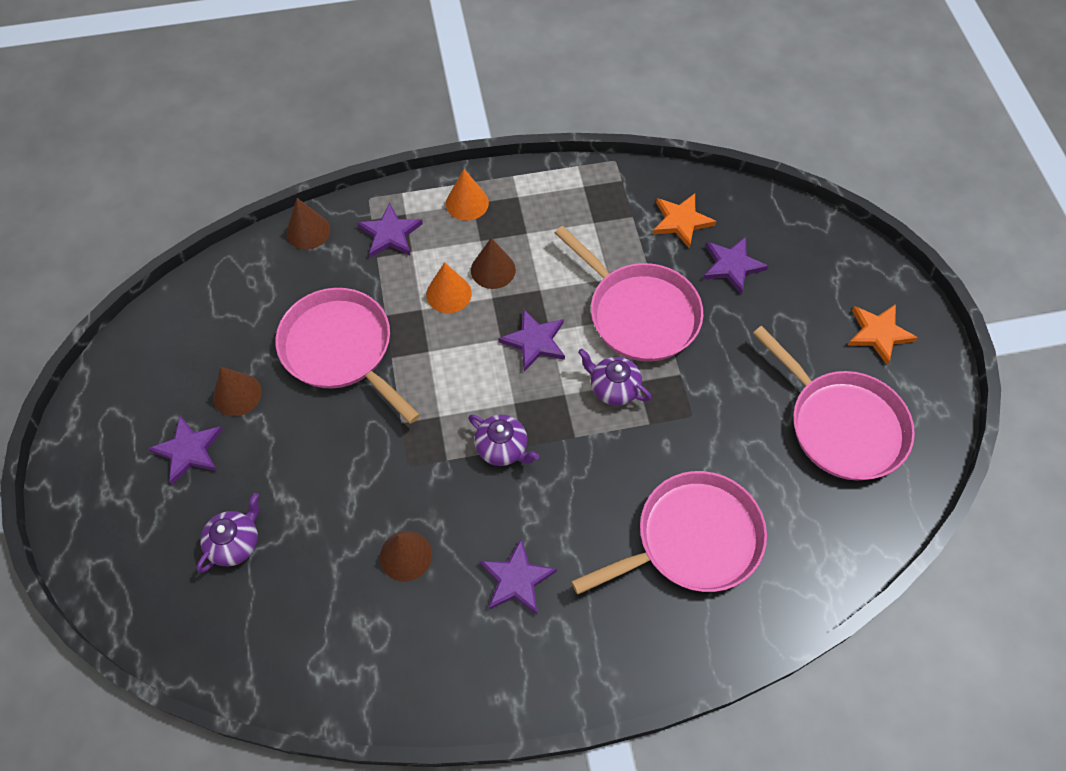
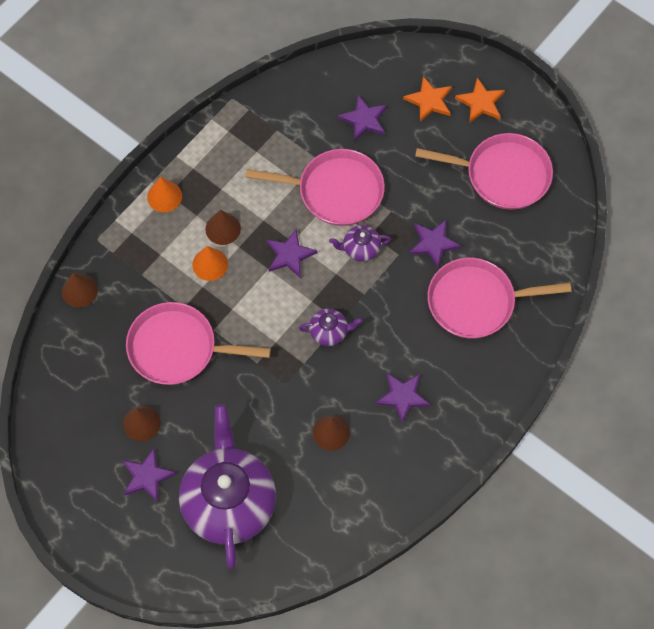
camera: 40 degrees left, 5 degrees up
(235, 543) = (229, 502): purple teapot -> purple teapot, size x2.38
(390, 234) = (135, 253): purple star -> purple star (433, 243)
(681, 221) = (309, 111): orange star -> orange star (429, 101)
(692, 539) = (476, 302): pink pan -> pink pan turned 120 degrees counterclockwise

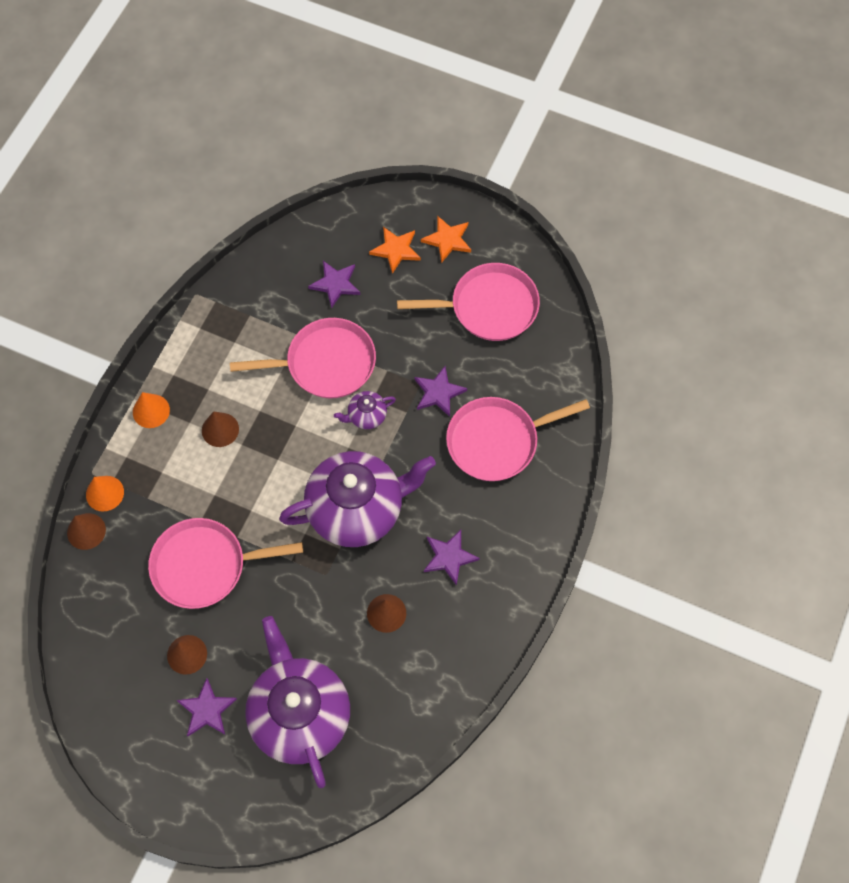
camera: 15 degrees left, 0 degrees up
(210, 264) = (216, 469): orange cone -> orange cone (104, 493)
(290, 255) = (296, 440): purple star -> none
(329, 332) = (357, 509): purple teapot -> purple teapot, size x2.38

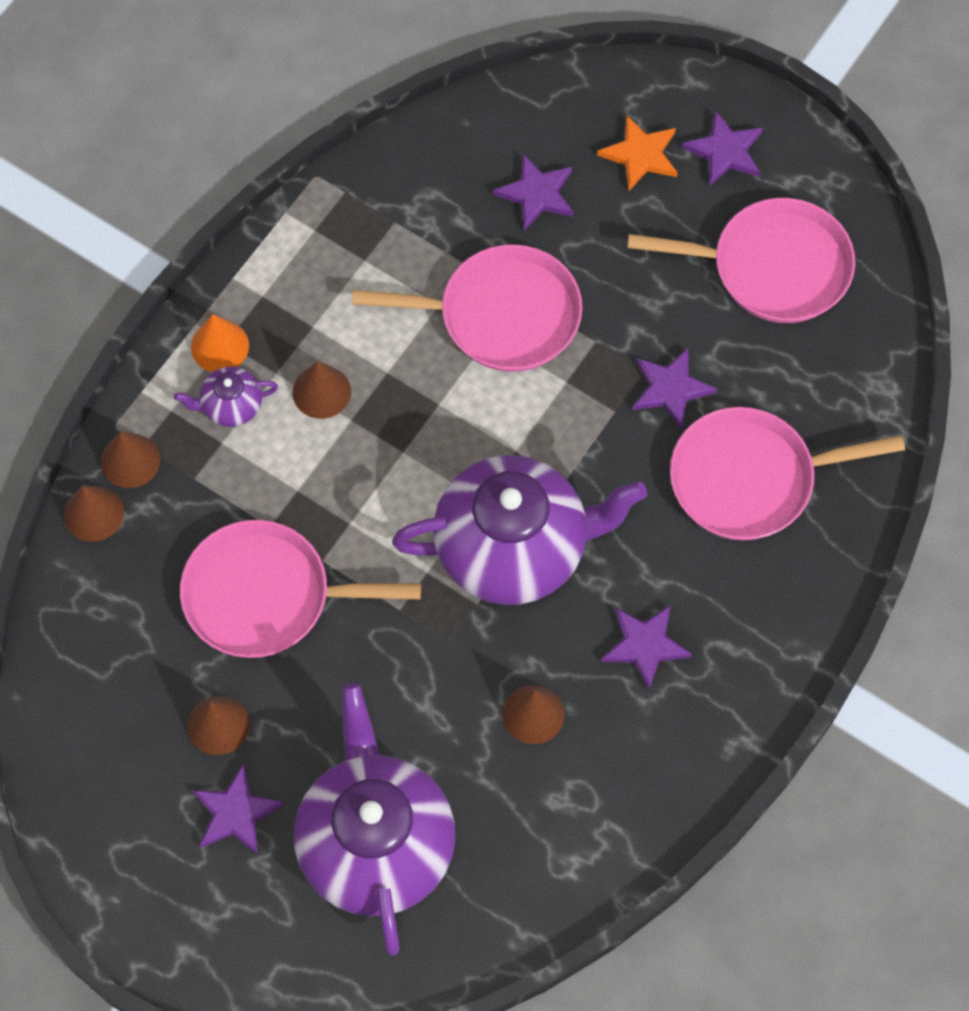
camera: 10 degrees right, 0 degrees up
(104, 493) = (130, 460): orange cone -> brown cone
(366, 416) = (552, 407): purple teapot -> purple teapot (231, 406)
(447, 240) = (725, 151): orange star -> purple star

